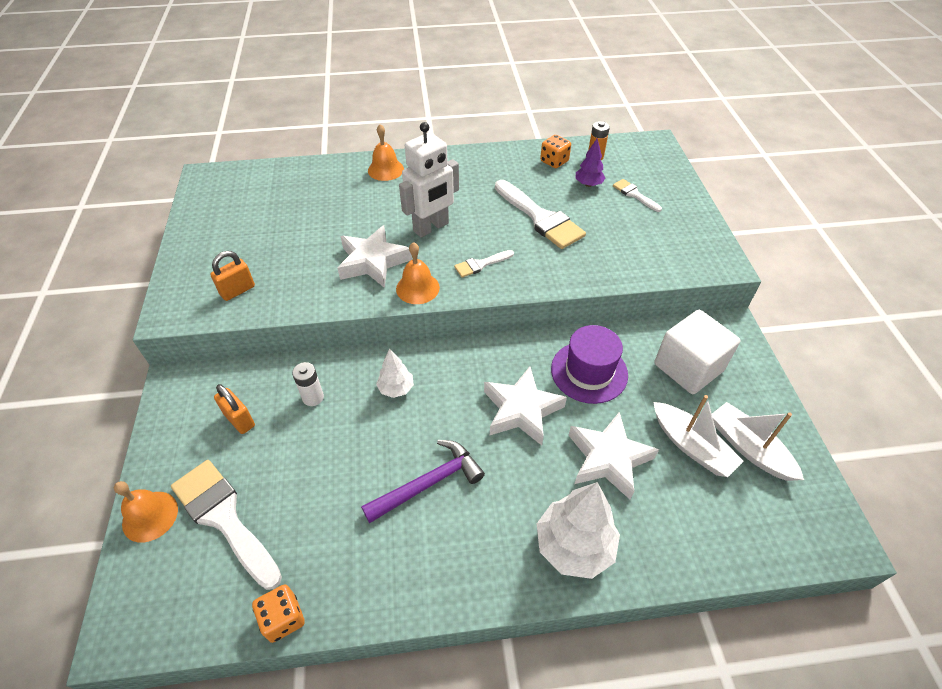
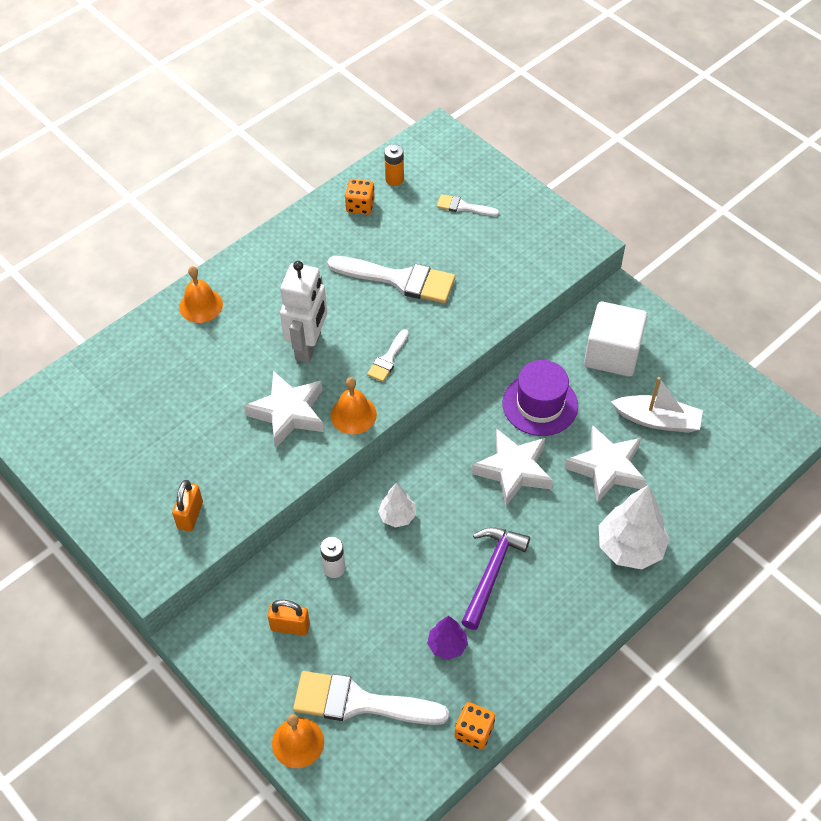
camera: 35 degrees left, 5 degrees up
(588, 184) = (413, 217): purple tree -> purple tree (447, 645)
(749, 448) = (697, 396): white boat -> none

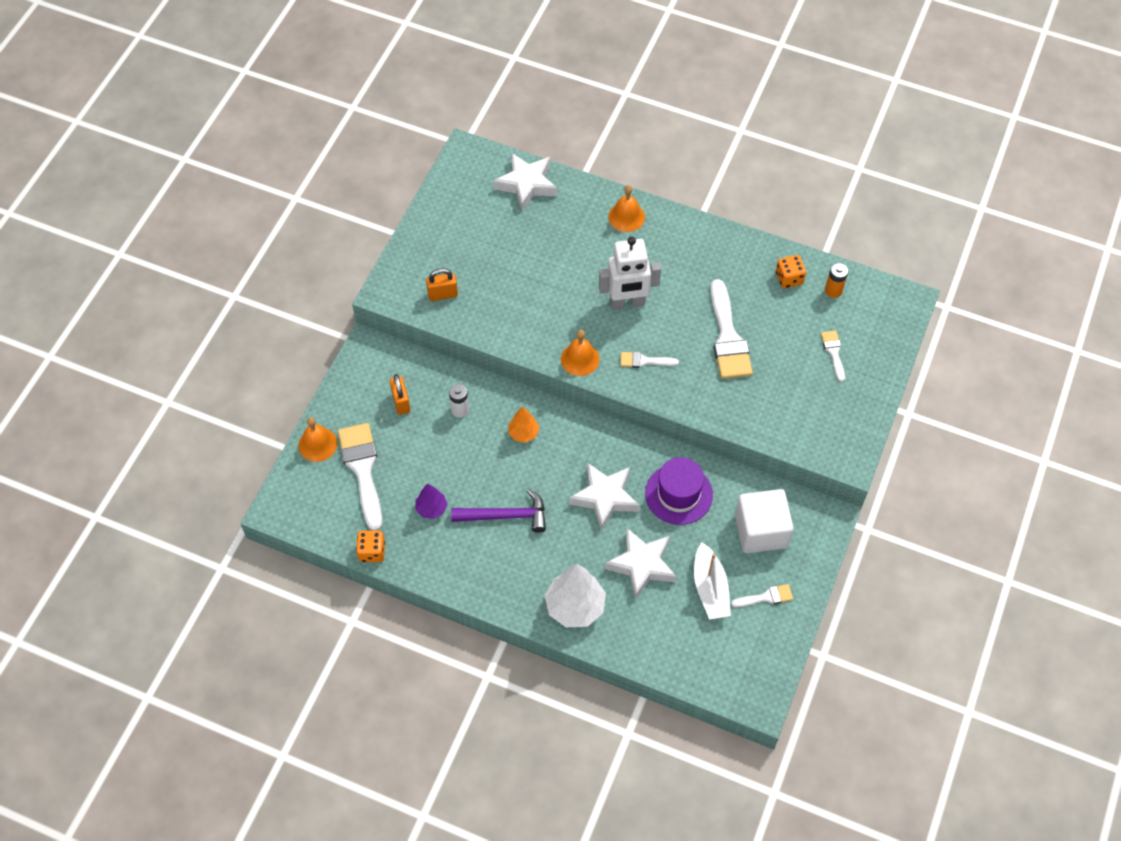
camera: 65 degrees right, 5 degrees up
(288, 413) = (559, 316): white star -> white star (526, 184)
(397, 516) = (523, 433): white tree -> orange tree
(685, 379) = (766, 597): none -> white brush

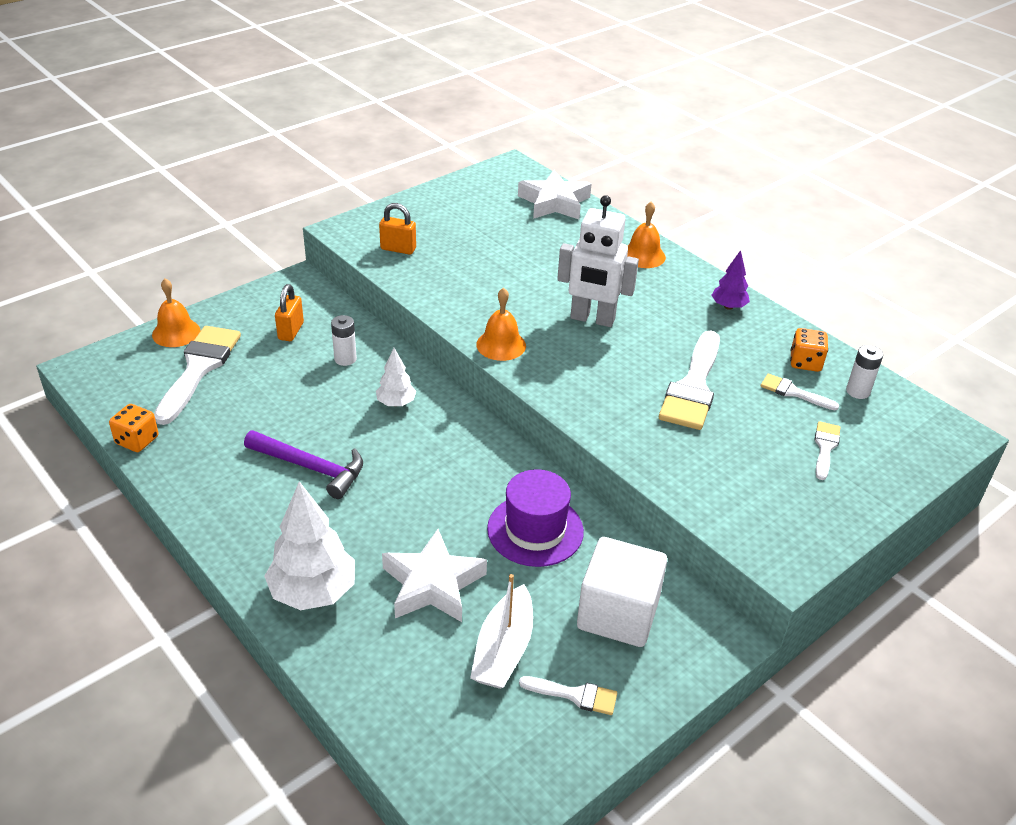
camera: 25 degrees right, 20 degrees down
(431, 508) = (236, 429): purple tree -> purple tree (728, 307)
(523, 433) = (396, 403): orange tree -> white tree
(605, 497) = (441, 497): white star -> none
(644, 361) = (575, 372): white brush -> white brush (793, 392)
(833, 291) = (858, 391): orange battery -> white battery

